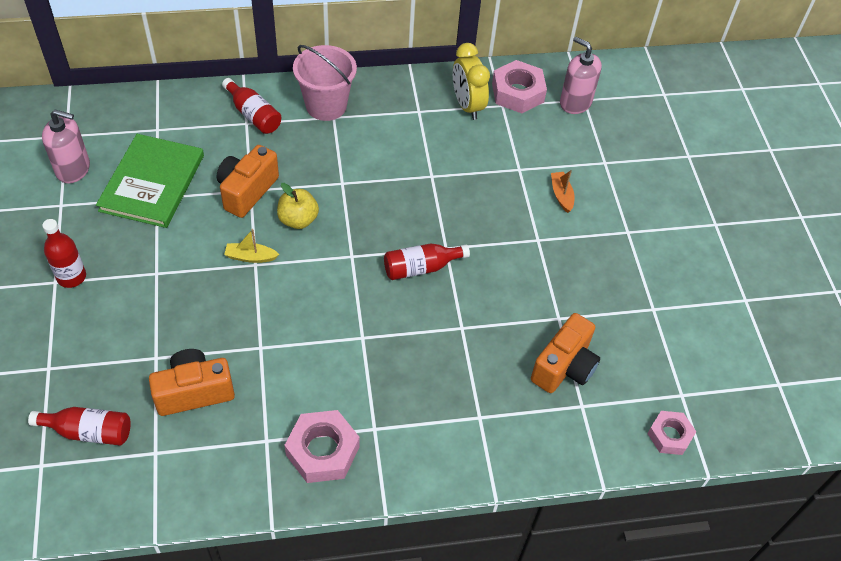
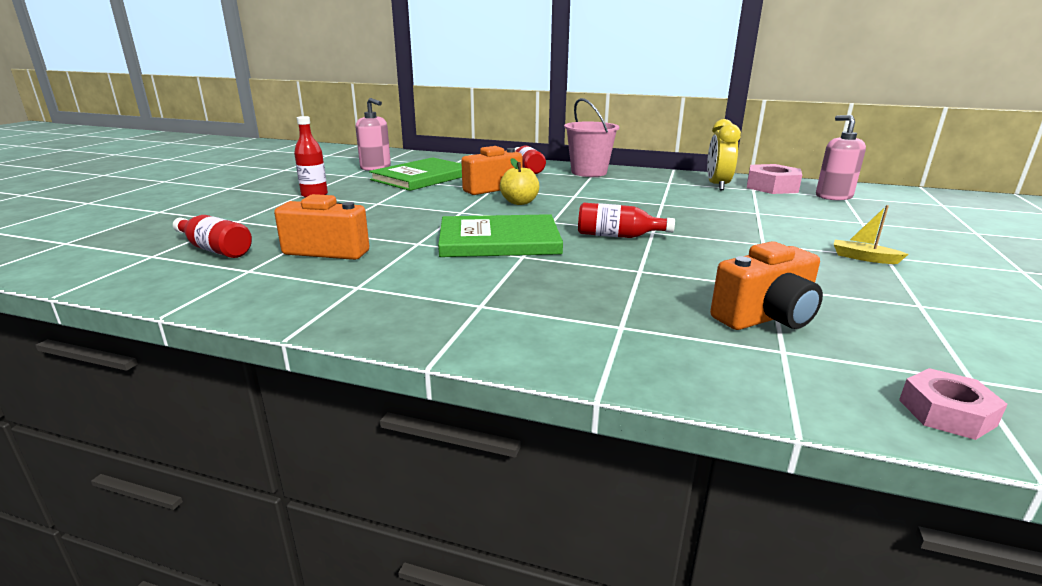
camera: 30 degrees right, 30 degrees down
(250, 257) = (461, 209): yellow boat -> yellow boat (864, 258)
(322, 451) = (406, 305): pink nut -> none
(327, 315) = (499, 240): none -> green book
(561, 195) = (802, 228): orange boat -> none

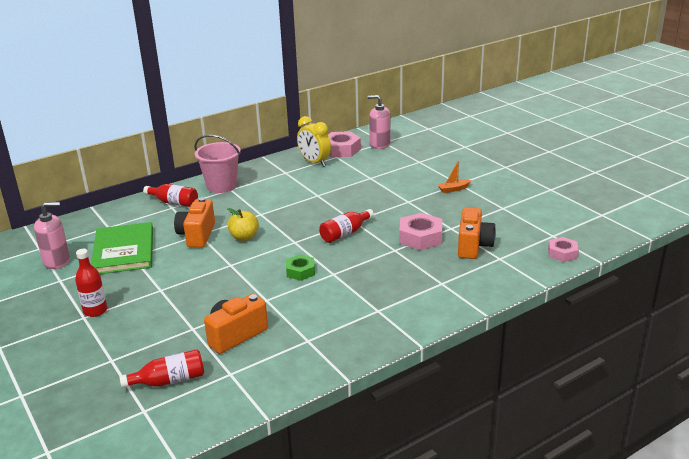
camera: 50 degrees left, 5 degrees up
(499, 240) = (300, 271): green book -> green nut
(702, 276) = (420, 237): none -> pink nut
(864, 258) = (453, 189): yellow boat -> orange boat

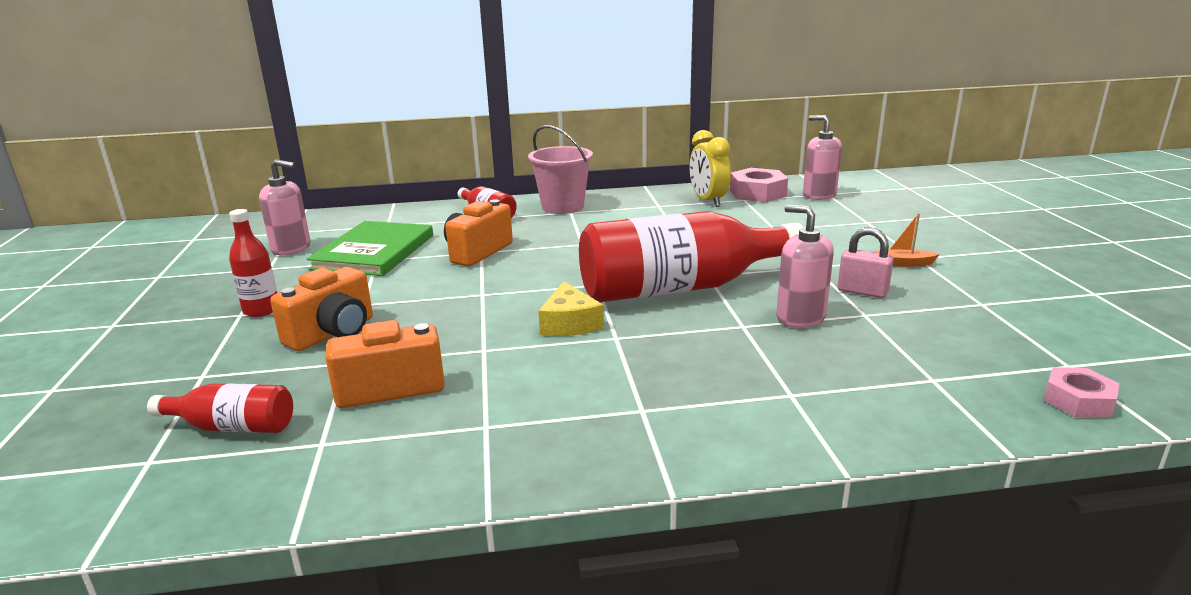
camera: 25 degrees right, 5 degrees down
(244, 237) = (533, 265): yellow apple -> none
(300, 271) = (569, 323): green nut -> yellow cheese
(345, 233) = (681, 288): red bottle -> red bottle, size x2.22
(420, 237) = (800, 317): pink nut -> pink soap dispenser
(442, 213) = (862, 291): none -> pink padlock
(473, 246) = (891, 349): orange camera -> orange camera (333, 333)

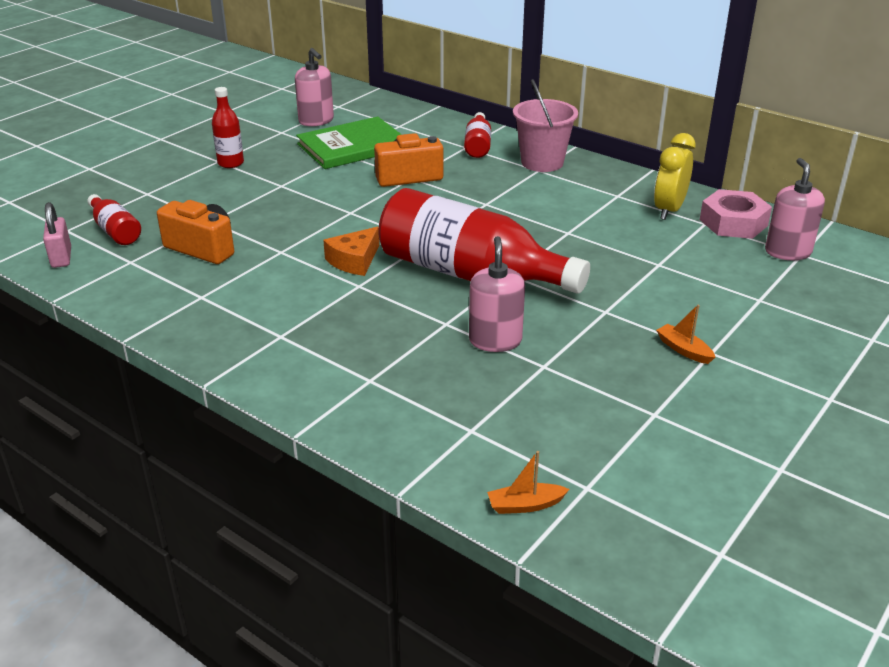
camera: 45 degrees right, 10 degrees up
(333, 333) = (235, 198): orange camera -> none
(569, 323) = (354, 261): yellow cheese -> orange cheese
(862, 291) = (587, 350): pink padlock -> pink padlock (61, 257)
(1078, 400) = (525, 505): pink nut -> orange boat

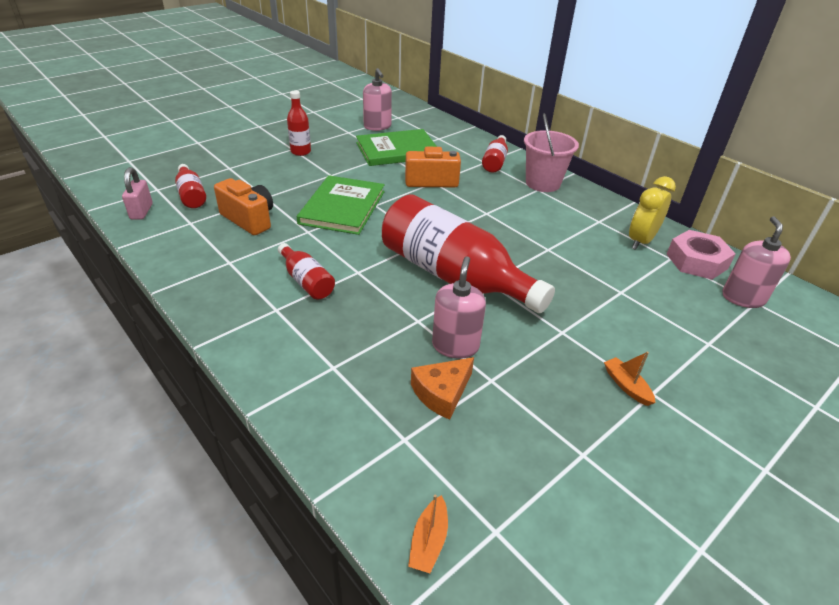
camera: 10 degrees right, 5 degrees up
(303, 303) = (306, 281): none -> red bottle
(312, 220) = (342, 207): none -> green book
(354, 261) = (362, 248): orange cheese -> orange cheese (442, 393)
(525, 505) = (429, 541): orange boat -> orange boat turned 75 degrees counterclockwise

